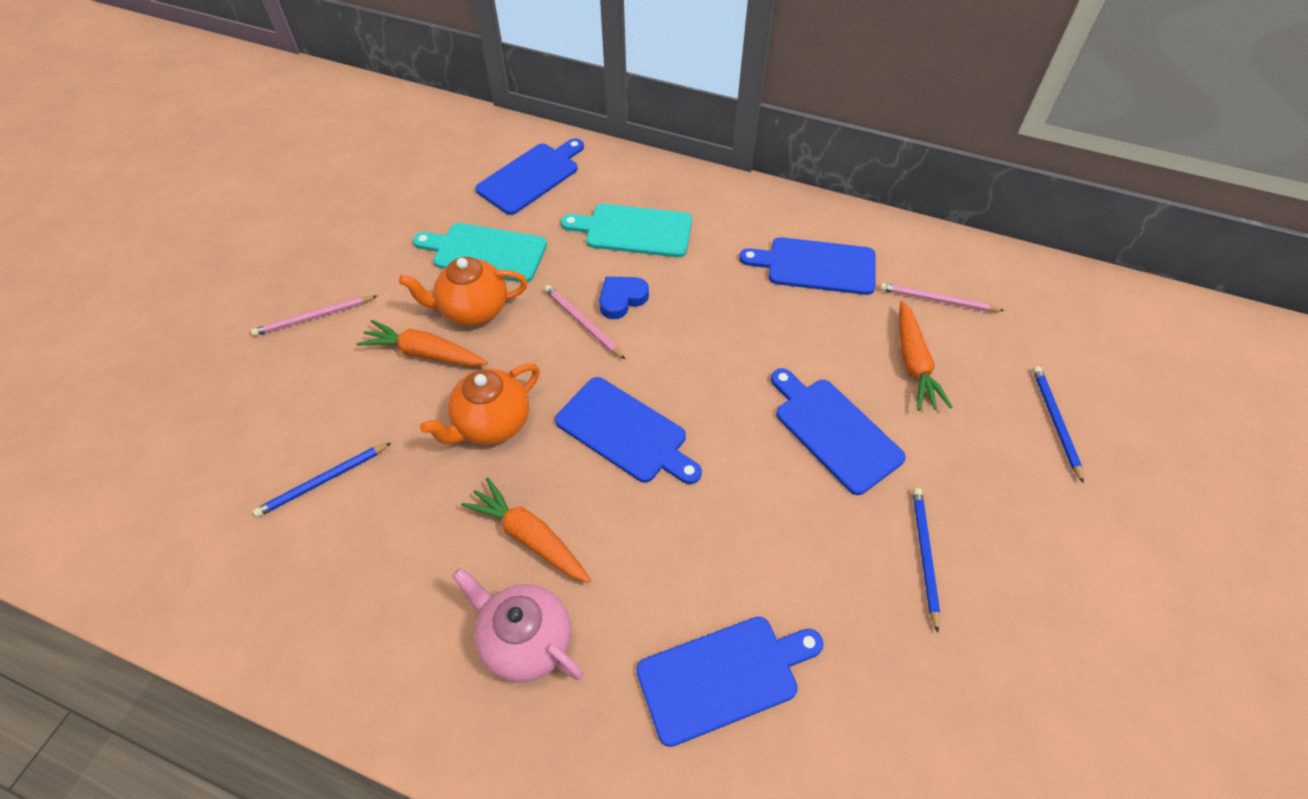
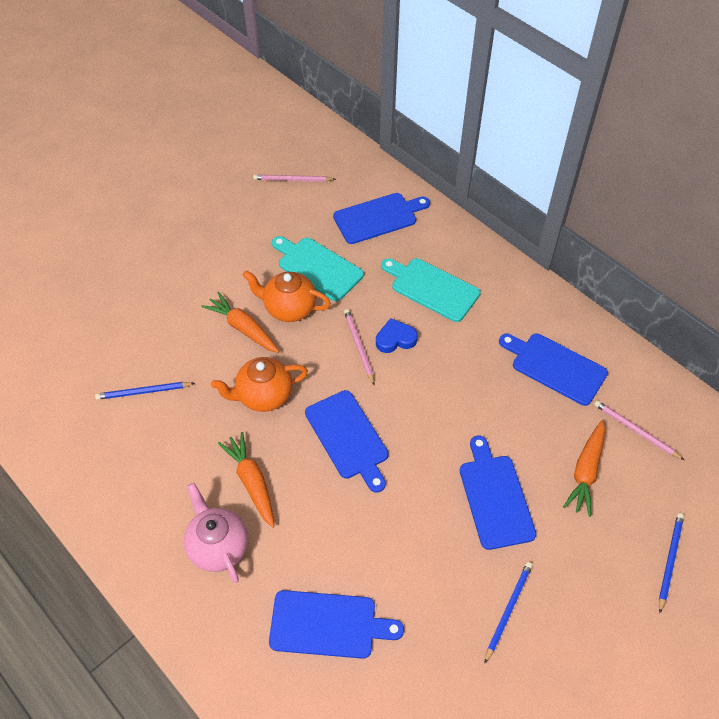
camera: 25 degrees right, 0 degrees up
(314, 317) = (184, 275): pink pencil -> pink pencil (292, 180)

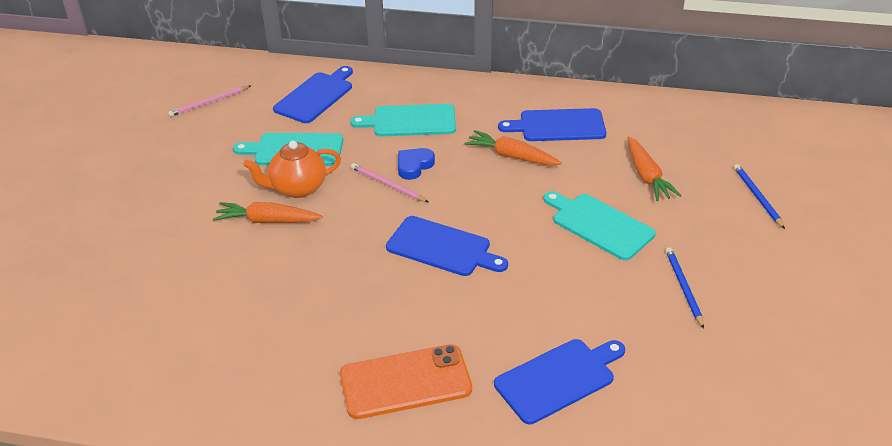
camera: 35 degrees left, 15 degrees down
(143, 392) = (213, 312): blue pencil -> none
(218, 546) = (405, 382): pink teapot -> orange phone
(252, 482) = (389, 321): orange carrot -> orange carrot (512, 156)
(263, 396) = (336, 257): orange teapot -> none
(495, 497) = (599, 225): blue cutting board -> turquoise cutting board
(635, 430) = (654, 135): pink pencil -> none

